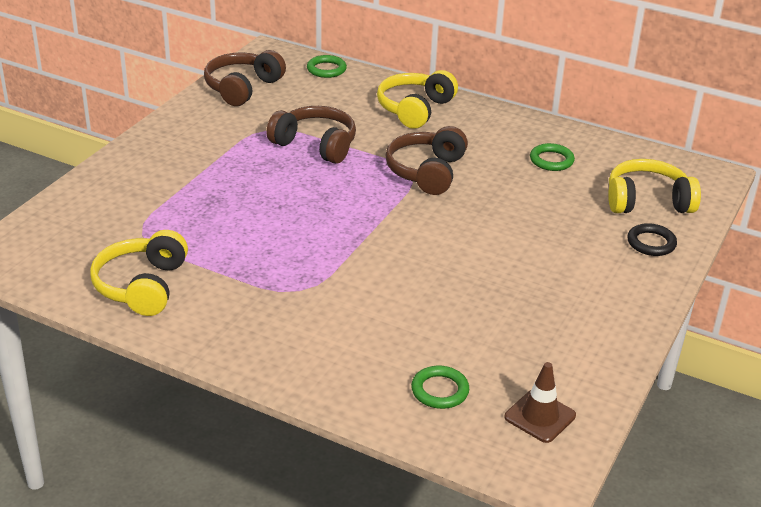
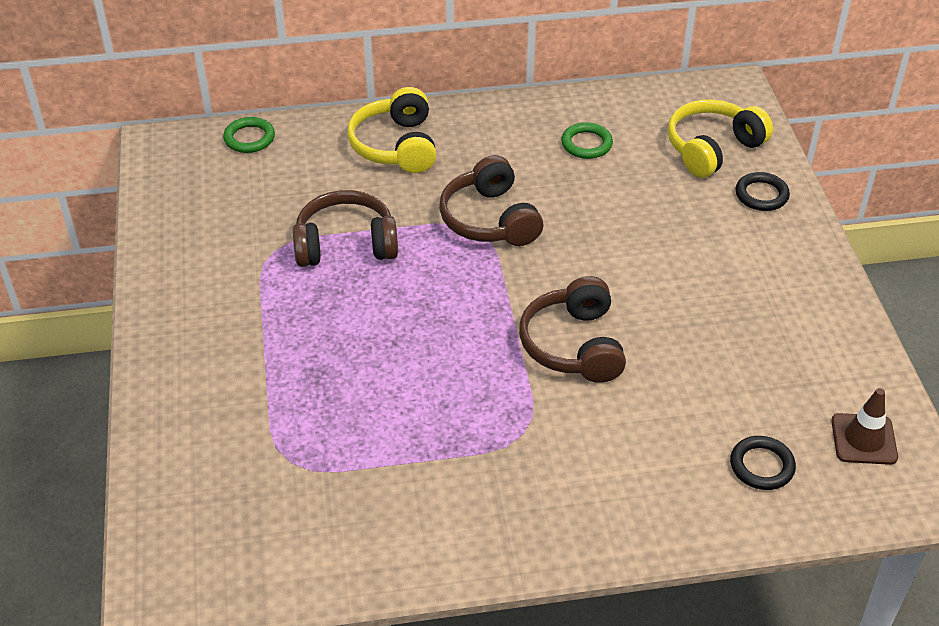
camera: 35 degrees left, 10 degrees up
(142, 286) = (366, 526): yellow headphones -> none
(242, 88) = (184, 209): brown headphones -> brown headphones (574, 345)
(440, 390) = (761, 466): green ring -> black ring

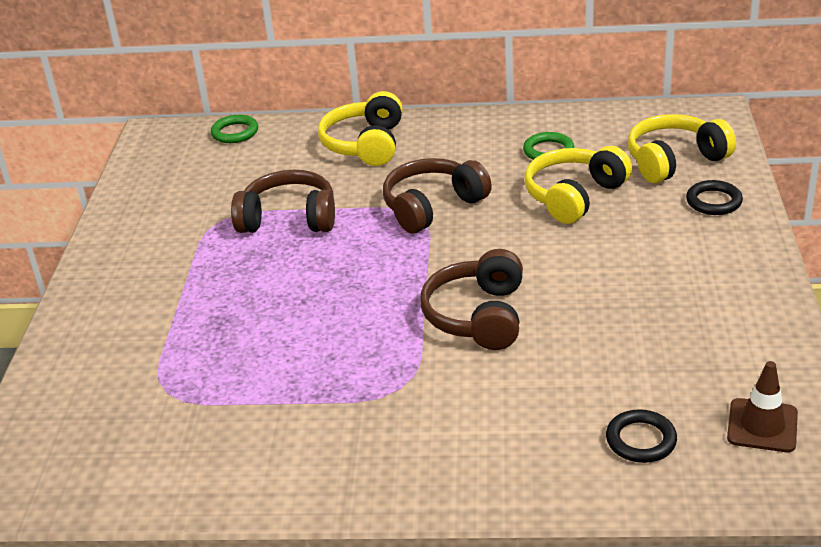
camera: 15 degrees right, 10 degrees down
(490, 219) = (433, 207): brown headphones -> brown headphones turned 60 degrees clockwise
(627, 197) = (574, 196): none -> yellow headphones

